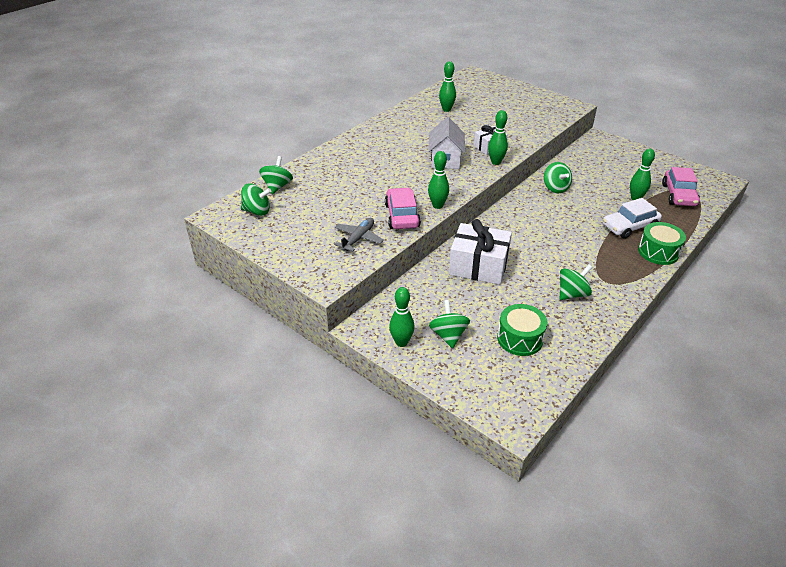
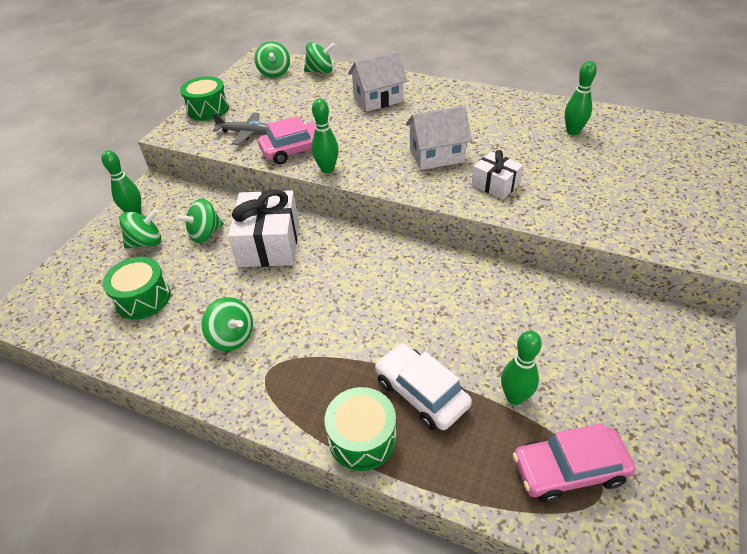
camera: 75 degrees right, 5 degrees up
(297, 257) = (208, 109): none -> green drum
(351, 168) = (378, 99): none -> white house
(496, 162) = (457, 197): green bowling pin -> none
(555, 188) = (485, 290): green spinning top -> green spinning top (205, 234)

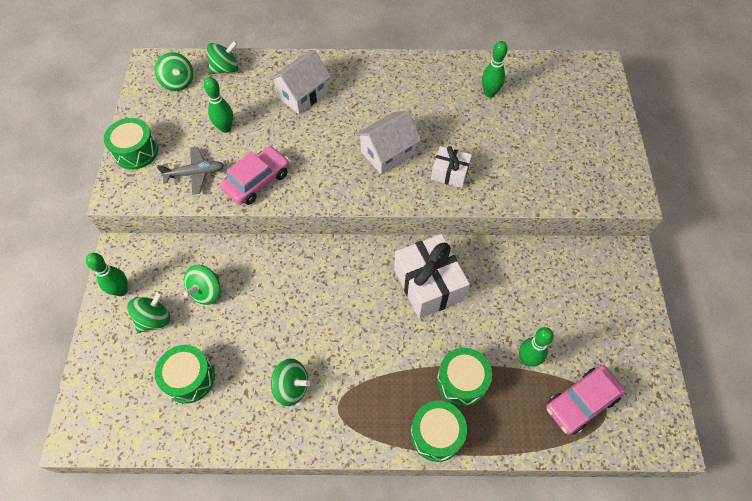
camera: 25 degrees left, 15 degrees up
(269, 243) = (272, 283): white gift -> white gift (428, 284)
(327, 169) = (298, 197): green bowling pin -> green bowling pin (225, 128)
(421, 393) = (461, 381): white car -> green drum

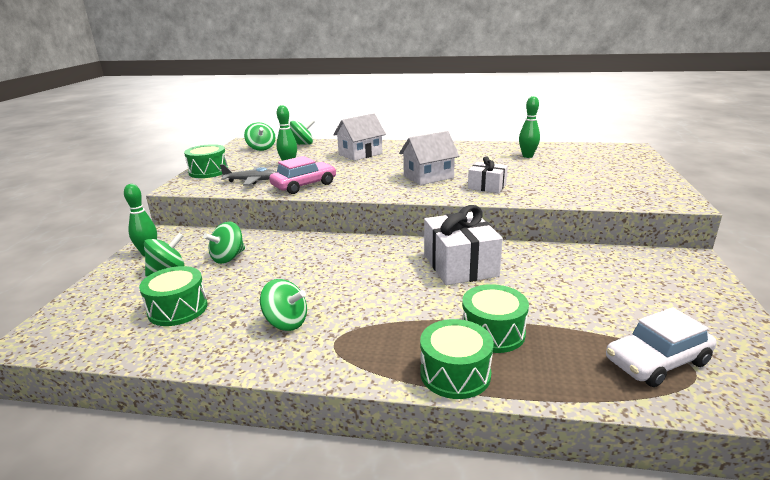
camera: 10 degrees right, 35 degrees down
(527, 359) = (577, 322): green bowling pin -> none
(581, 402) = (657, 361): pink car -> white car

